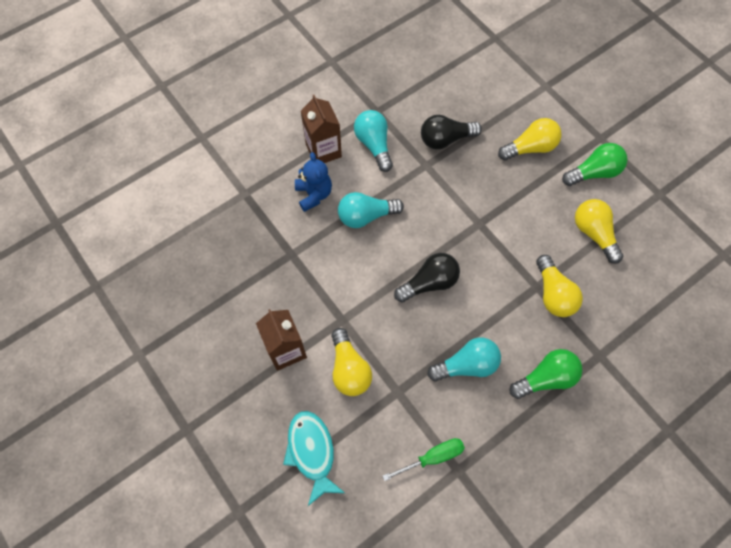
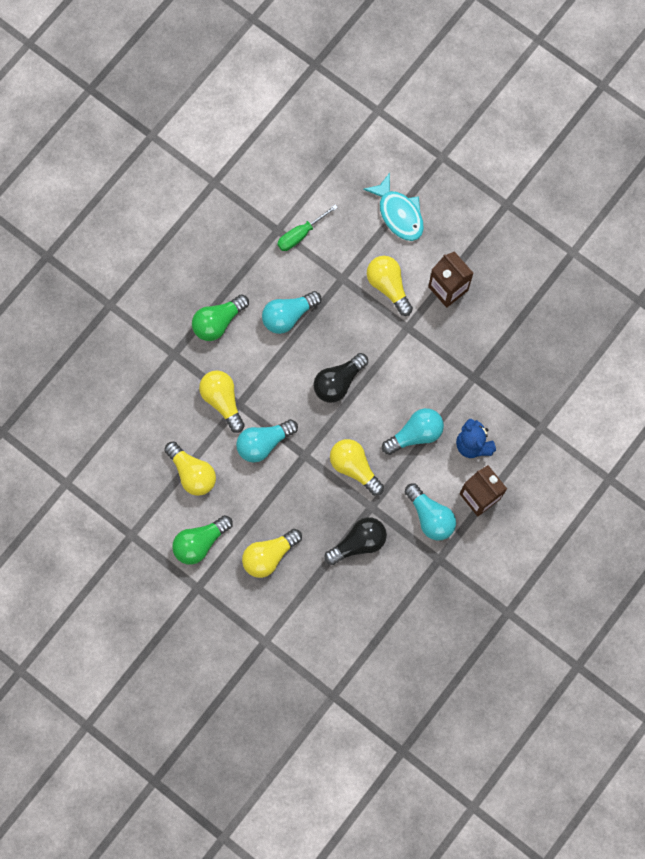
camera: 165 degrees right, 10 degrees up
(433, 201) = (354, 467): none -> yellow light bulb
(517, 244) = (264, 443): none -> turquoise light bulb

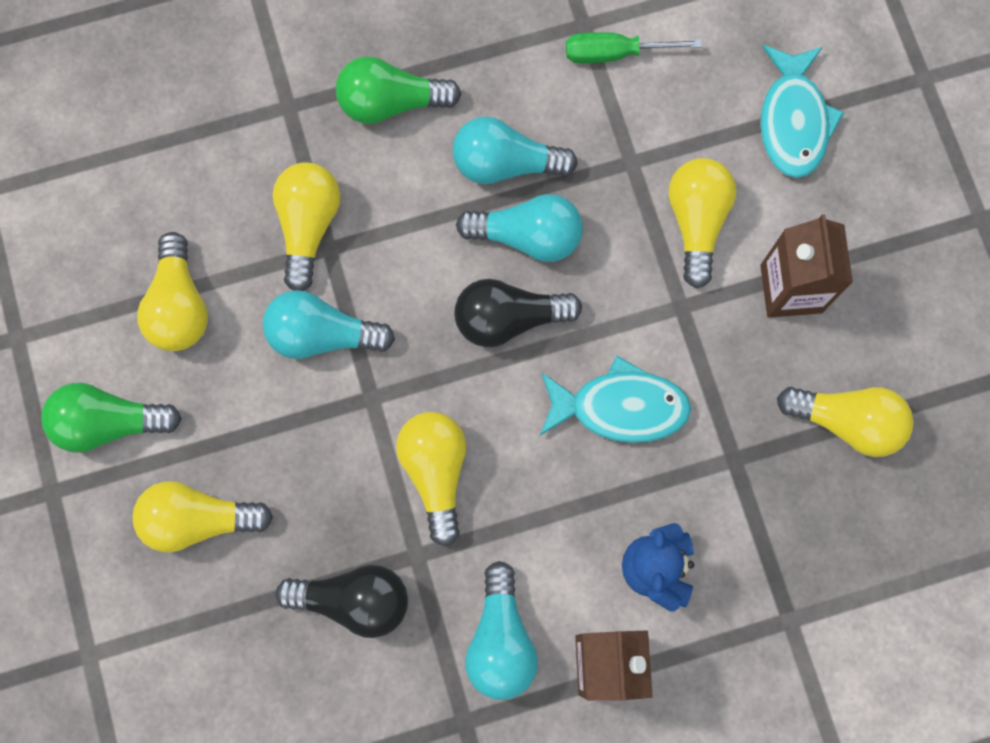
camera: 35 degrees right, 0 degrees up
(411, 387) = (620, 407): none -> turquoise fish
(415, 434) = (572, 486): turquoise light bulb -> turquoise light bulb (527, 236)
(508, 330) = (846, 421): none -> yellow light bulb

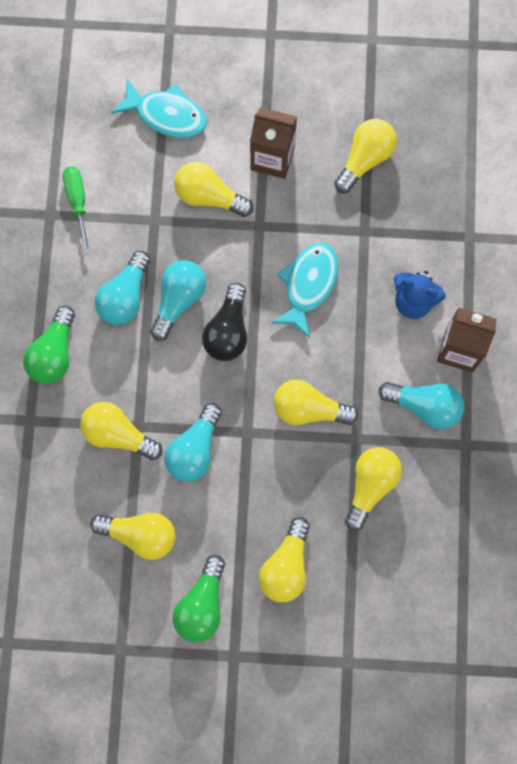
camera: 70 degrees left, 0 degrees up
(353, 600) = (370, 486): black light bulb -> yellow light bulb
(615, 53) = (78, 203): green screwdriver -> green screwdriver turned 150 degrees clockwise

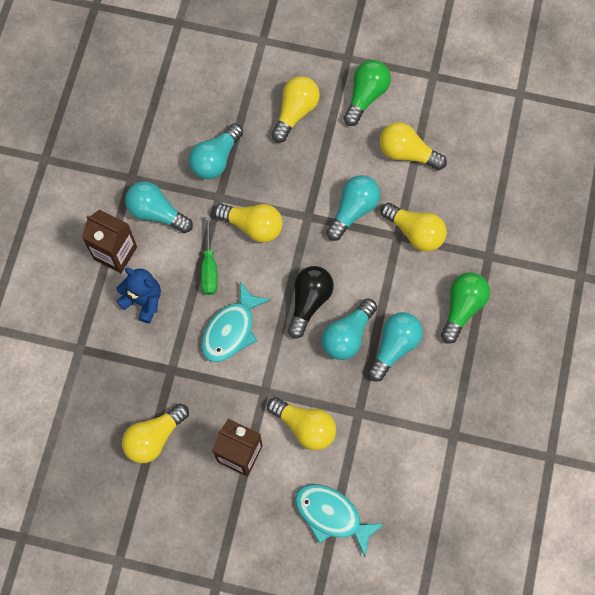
camera: 170 degrees left, 5 degrees down
(78, 203) = (426, 441): green screwdriver -> green screwdriver (209, 267)
(370, 486) = (216, 159): yellow light bulb -> turquoise light bulb

